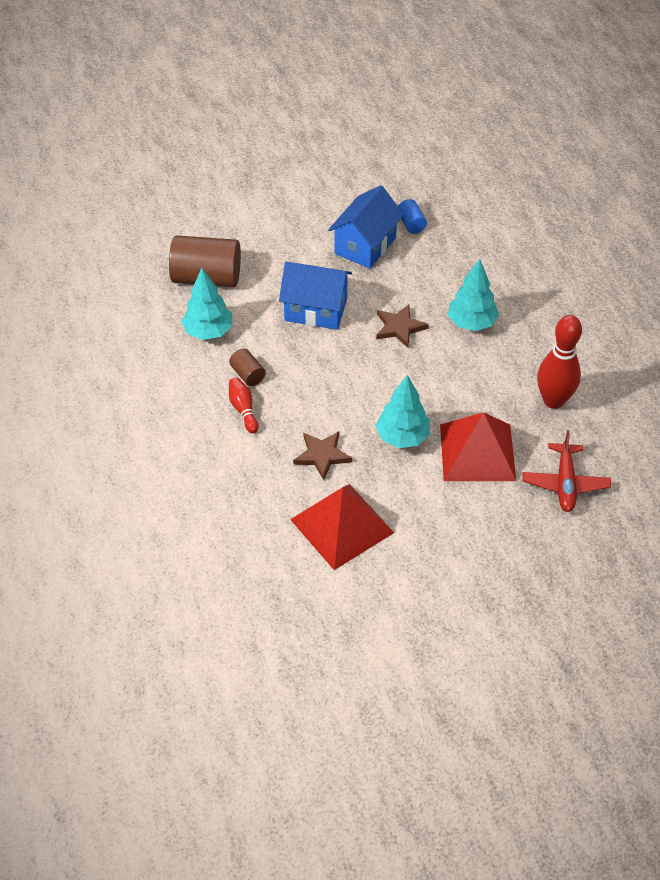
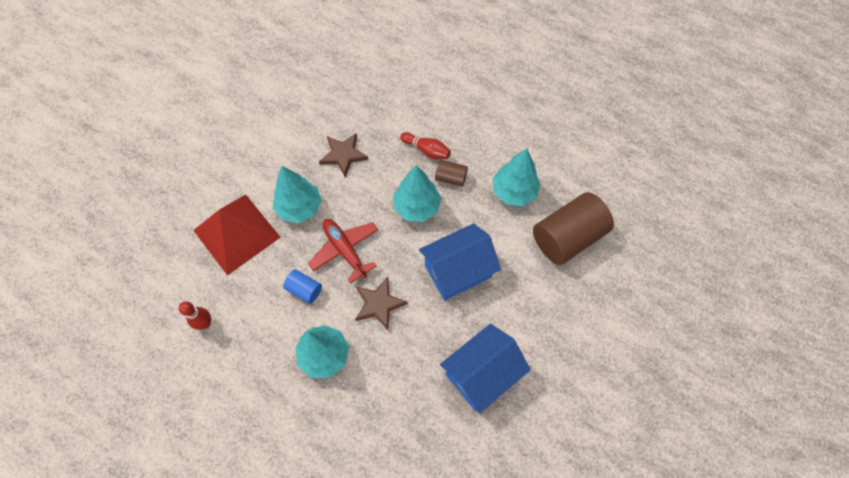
camera: 140 degrees right, 15 degrees up
(300, 372) = (417, 206): none -> turquoise tree
(342, 526) = (289, 118): red pyramid -> none
(365, 245) = (481, 374): blue house -> blue house turned 60 degrees clockwise
(411, 224) = (465, 436): blue cylinder -> blue cylinder (304, 290)
(553, 401) = (205, 323): red bowling pin -> red bowling pin, size x0.53
(565, 483) = (155, 253): red plane -> red plane (345, 250)

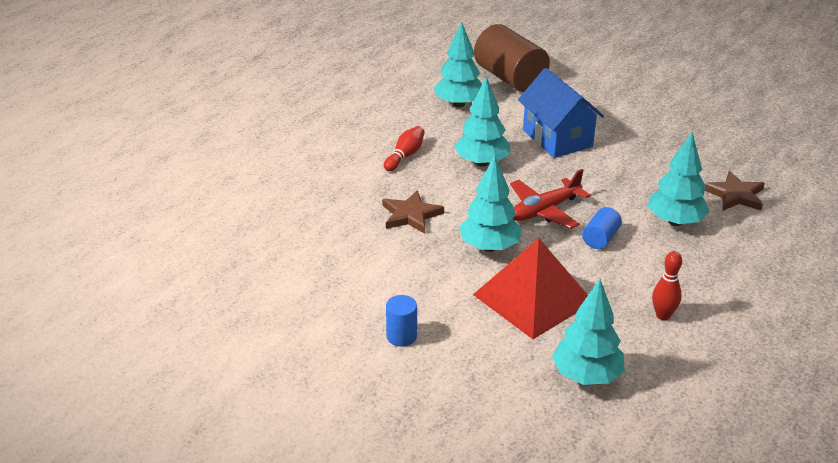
camera: 90 degrees left, 30 degrees down
(151, 261) = (586, 376): none -> turquoise tree
(208, 151) = (401, 336): none -> blue cylinder
(379, 304) = (606, 187): brown star -> brown star (735, 195)
(450, 178) = (443, 141): brown cylinder -> none
(481, 374) = (664, 127): blue house -> none

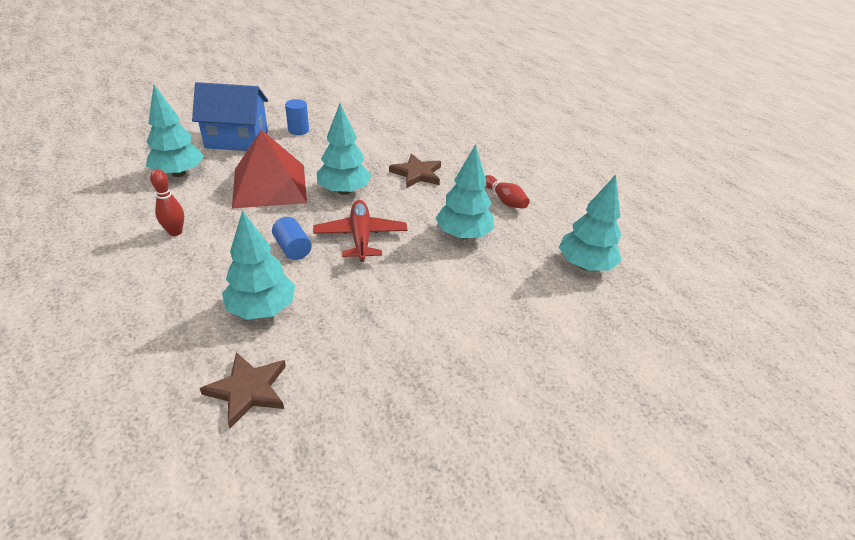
camera: 115 degrees right, 5 degrees up
(509, 78) = (634, 331): brown cylinder -> none
(557, 138) = (472, 303): blue house -> blue house (237, 139)

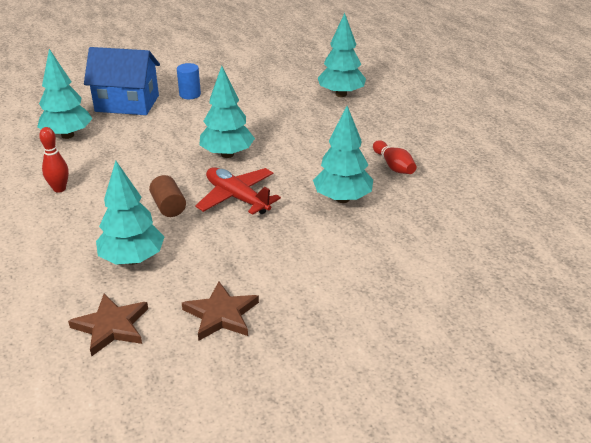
camera: 10 degrees right, 5 degrees down
(269, 185) = (154, 148): red pyramid -> none
(292, 248) = (168, 207): blue cylinder -> brown cylinder
(360, 237) = (237, 198): red plane -> red plane turned 45 degrees counterclockwise
(417, 174) = (305, 139): brown star -> brown star (221, 314)
(585, 265) = (466, 231): turquoise tree -> turquoise tree (341, 94)

